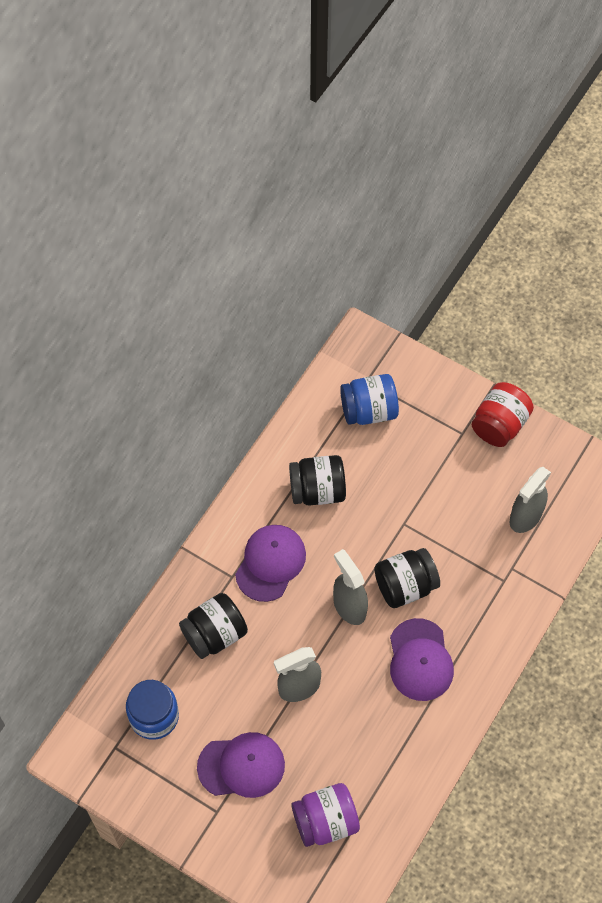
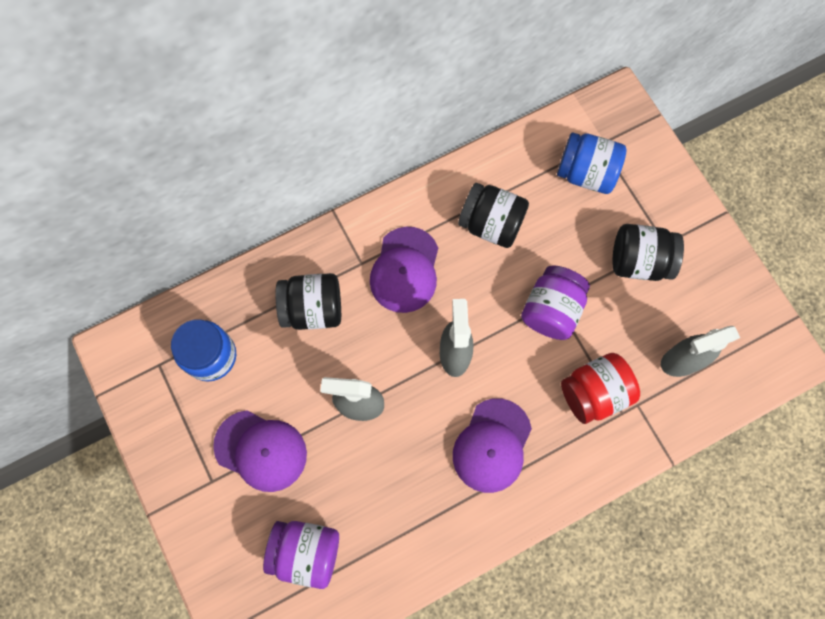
camera: 30 degrees right, 10 degrees up
(270, 563) = (405, 270): purple cap -> purple cap turned 135 degrees clockwise
(404, 532) = (551, 310): none -> purple jar
(405, 585) = (521, 363): black jar -> black jar (639, 261)
(499, 424) = (708, 254): red jar -> red jar (594, 393)

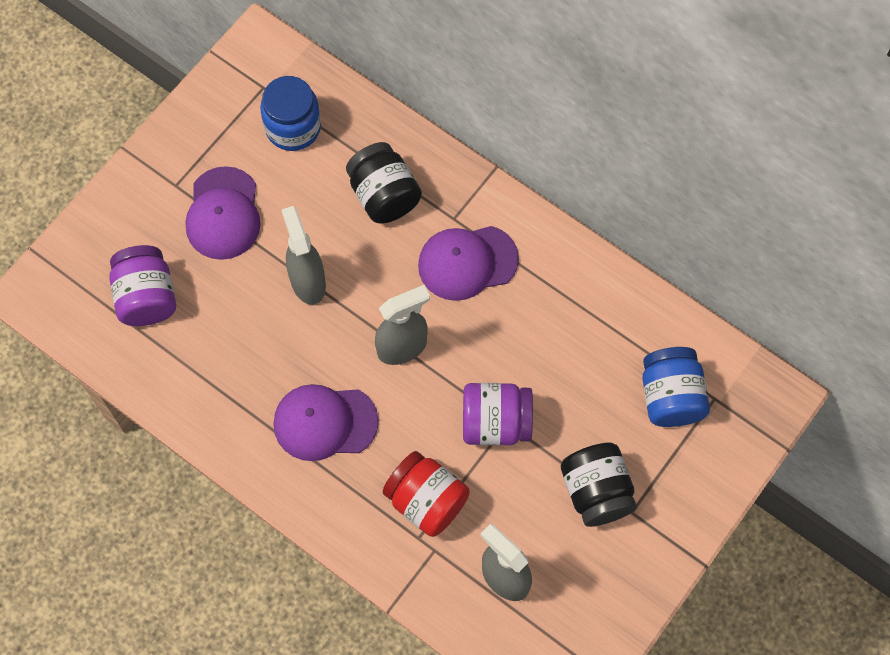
camera: 65 degrees right, 5 degrees down
(491, 224) = (560, 324): black jar -> none

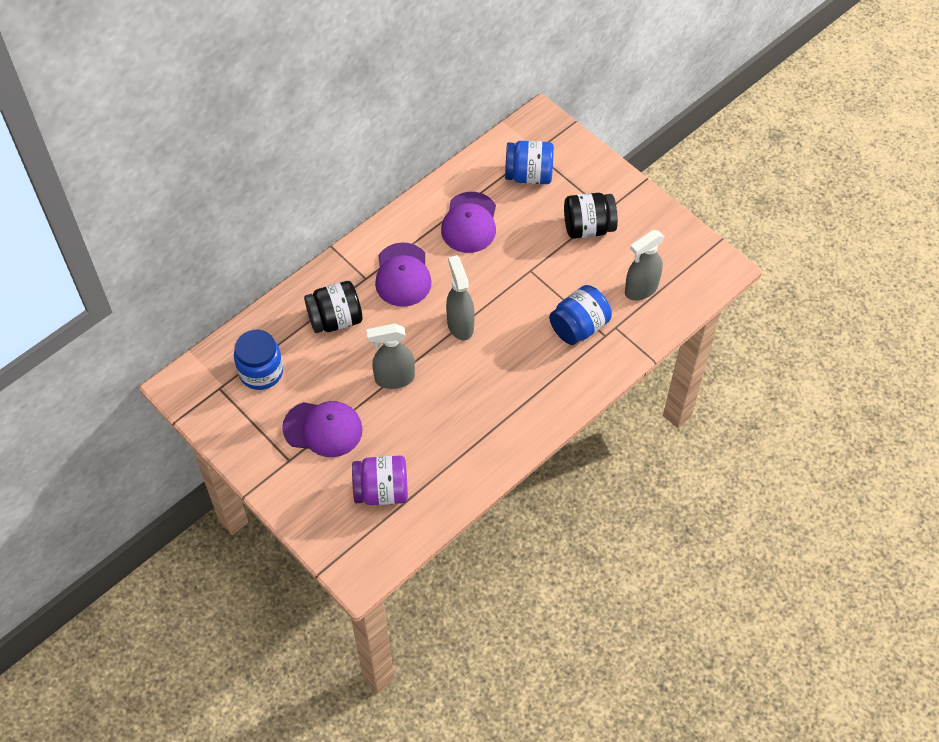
camera: 80 degrees left, 10 degrees down
(325, 422) = (509, 382): purple cap -> purple cap (469, 223)
(426, 501) = (579, 327): red jar -> blue jar
(495, 423) = (528, 277): purple jar -> none

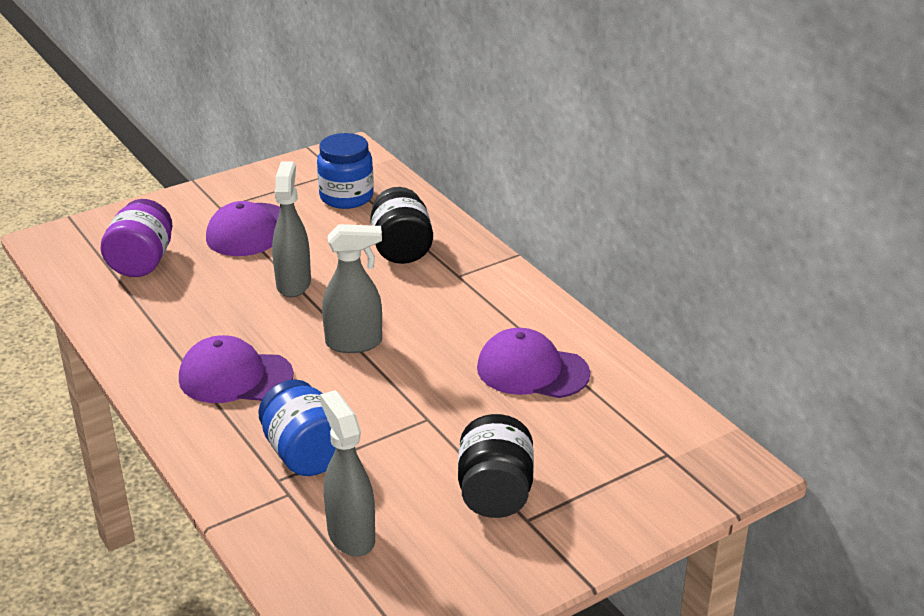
camera: 100 degrees right, 25 degrees down
(402, 275) = (454, 304): purple cap -> purple cap (235, 377)
(529, 175) = (617, 441): blue jar -> none

